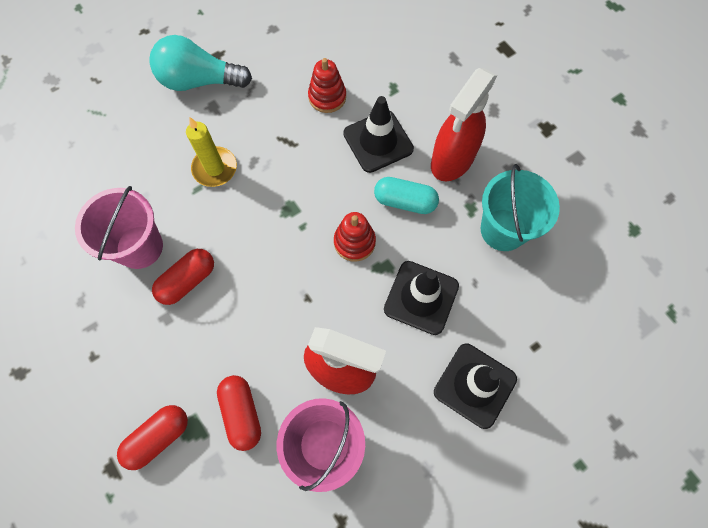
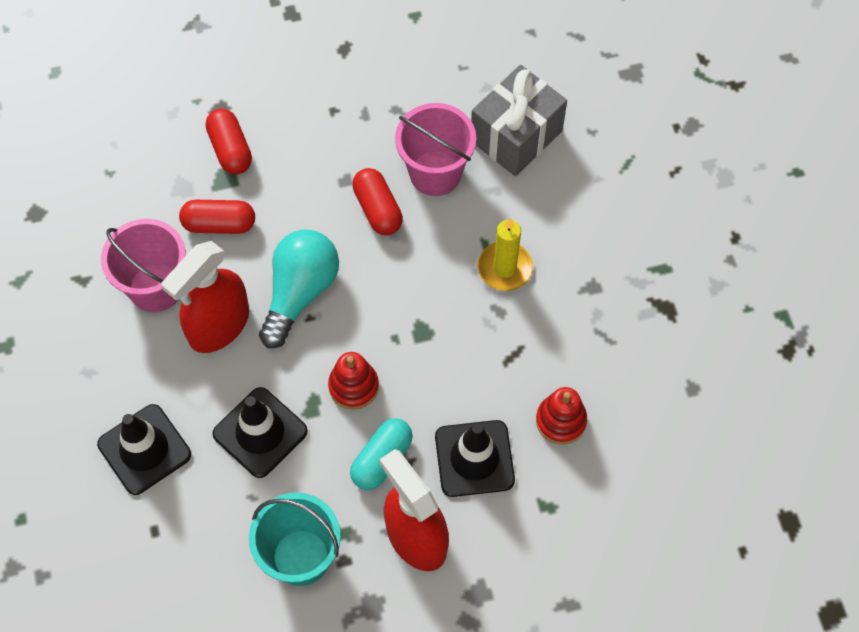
camera: 110 degrees right, 5 degrees down
(87, 197) = (516, 136): none -> grey gift
(199, 81) = (635, 281): turquoise light bulb -> turquoise light bulb (300, 292)

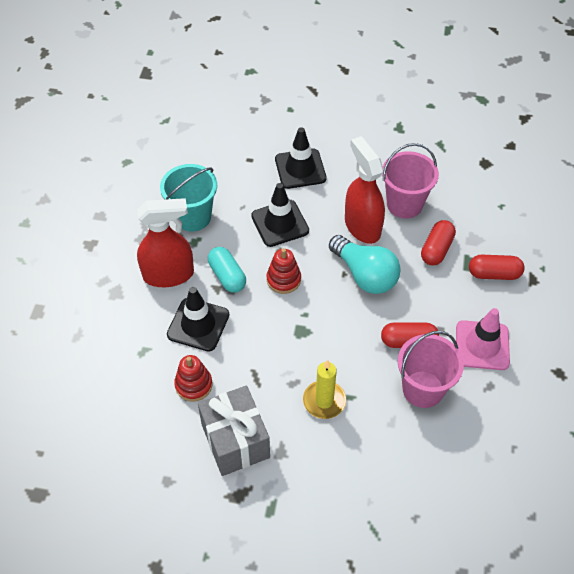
camera: 115 degrees right, 10 degrees down
(344, 132) = (482, 345): none -> pink traffic cone
(516, 136) = (433, 458): grey gift -> grey gift (235, 441)

